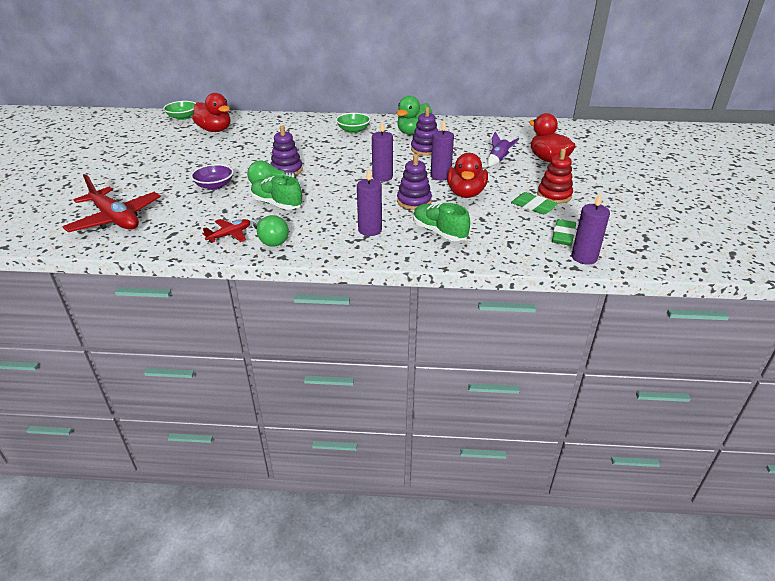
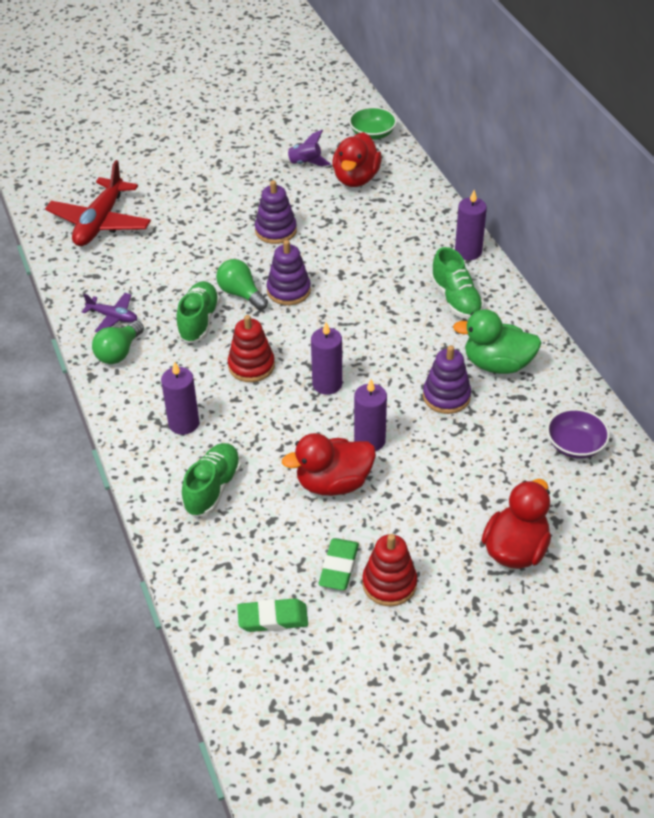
camera: 65 degrees right, 10 degrees up
(214, 186) = (211, 253): purple bowl -> purple bowl (575, 445)
(229, 235) = (113, 317): red plane -> purple plane
(341, 196) = (251, 366): none -> red stacking toy
(353, 130) = (456, 299): green bowl -> green shoe
(414, 201) = (278, 438): purple stacking toy -> purple stacking toy (276, 231)
(498, 160) = (467, 489): purple rocket -> purple rocket (305, 163)
(584, 257) = (226, 652): purple candle -> purple candle (468, 252)

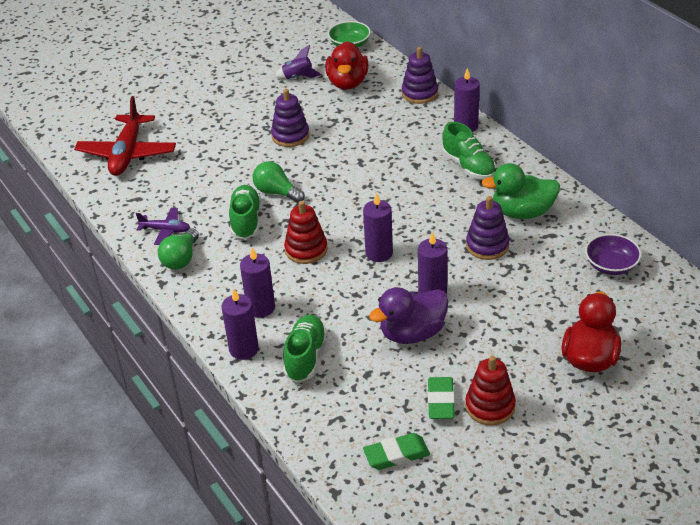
camera: 10 degrees left, 5 degrees down
(152, 467) = (244, 349): none -> purple candle
(288, 291) = (318, 183): purple stacking toy -> purple stacking toy (419, 93)
(333, 483) = (412, 333): red duck -> purple duck

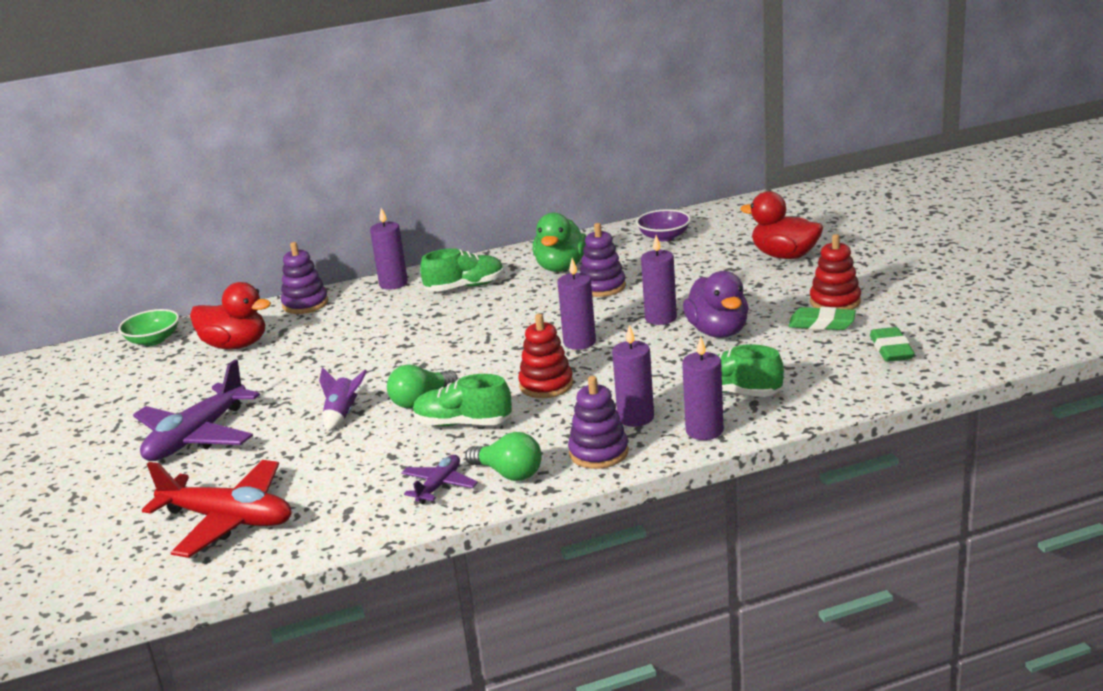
camera: 75 degrees left, 15 degrees down
(221, 109) = (197, 436): none -> purple plane
(290, 136) = (310, 387): purple stacking toy -> purple stacking toy (598, 453)
(298, 77) = (185, 377): purple rocket -> purple rocket (342, 415)

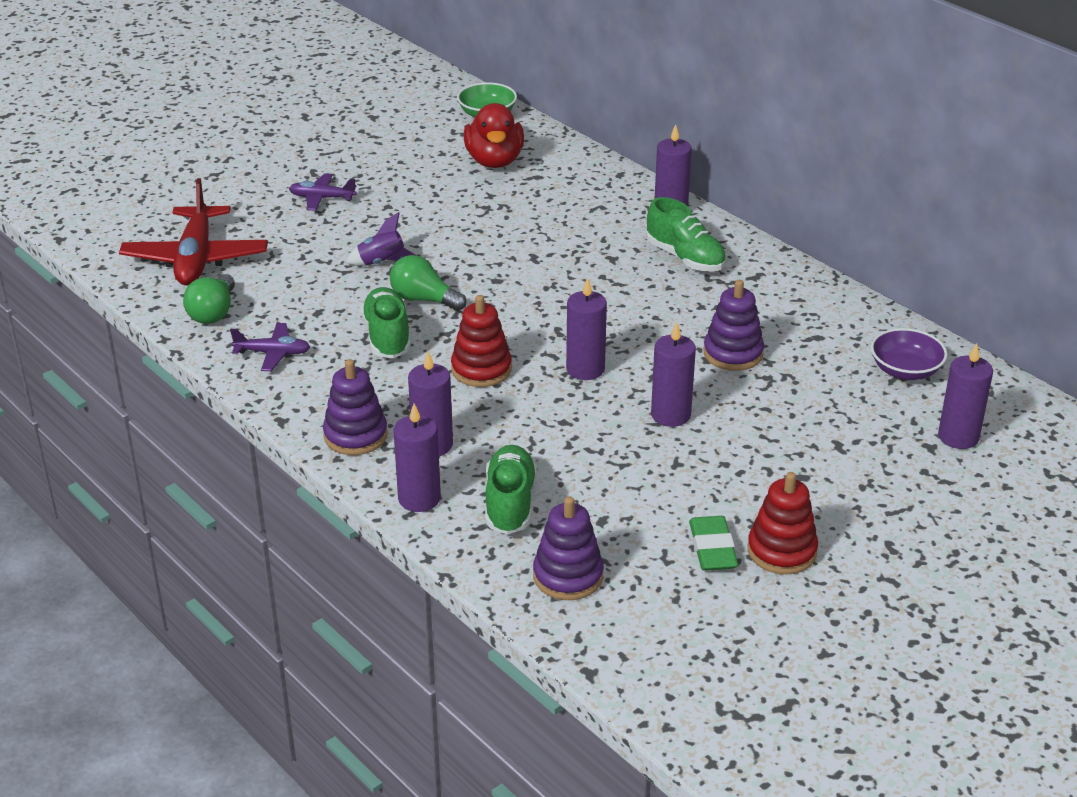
camera: 65 degrees right, 10 degrees up
(197, 436) = (322, 198): purple plane -> purple plane, size x0.51
(305, 304) = (598, 171): purple stacking toy -> purple stacking toy (568, 576)
(509, 473) = (303, 388): green light bulb -> green light bulb (213, 312)
(561, 267) = (771, 311): green duck -> none
(718, 332) = (654, 466): purple duck -> none
(745, 233) = (958, 437): none -> purple candle
(784, 256) = (903, 484): red duck -> none
(891, 349) = (666, 619): green eraser -> none

